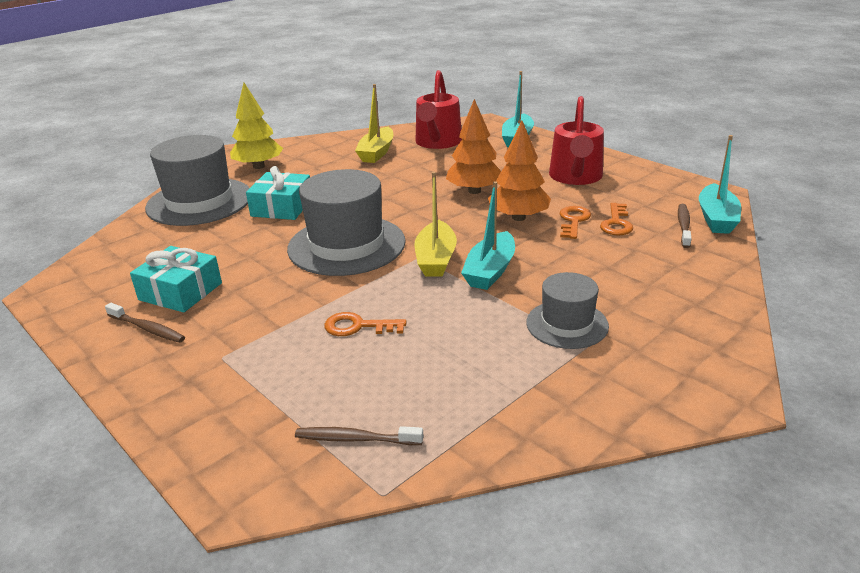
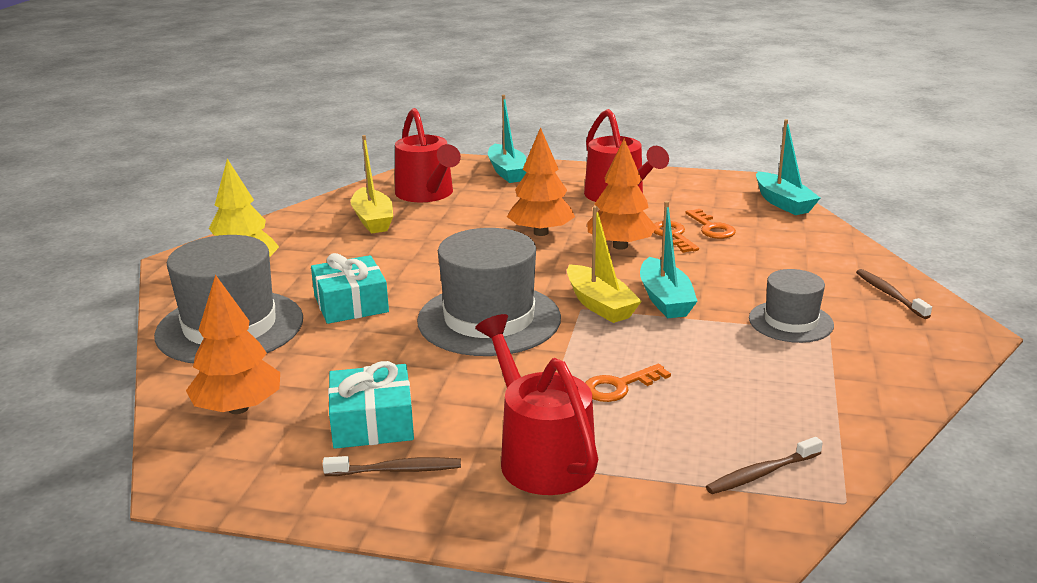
camera: 35 degrees left, 5 degrees down
(132, 255) = (238, 408): none -> orange tree
(236, 355) = (540, 455): none -> red watering can
(683, 226) = (767, 216): brown toothbrush -> brown toothbrush (889, 294)

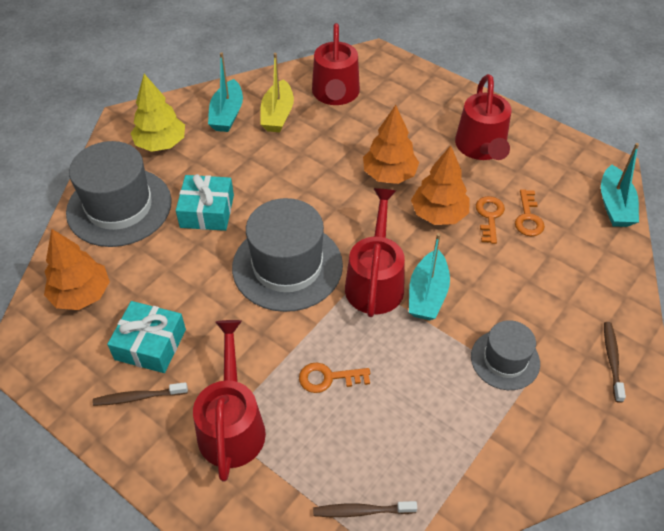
camera: 25 degrees right, 25 degrees up
(396, 470) = (138, 397): brown toothbrush -> brown toothbrush turned 150 degrees clockwise
(507, 172) = (414, 84): turquoise boat -> turquoise boat (227, 114)
(599, 305) = (375, 281): yellow boat -> red watering can

